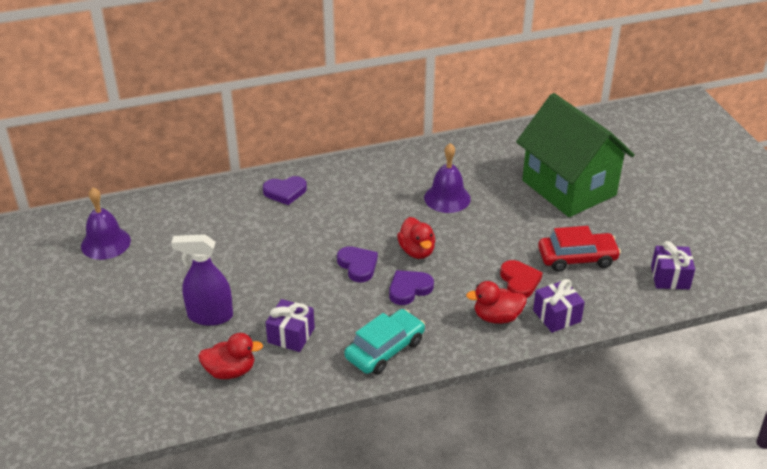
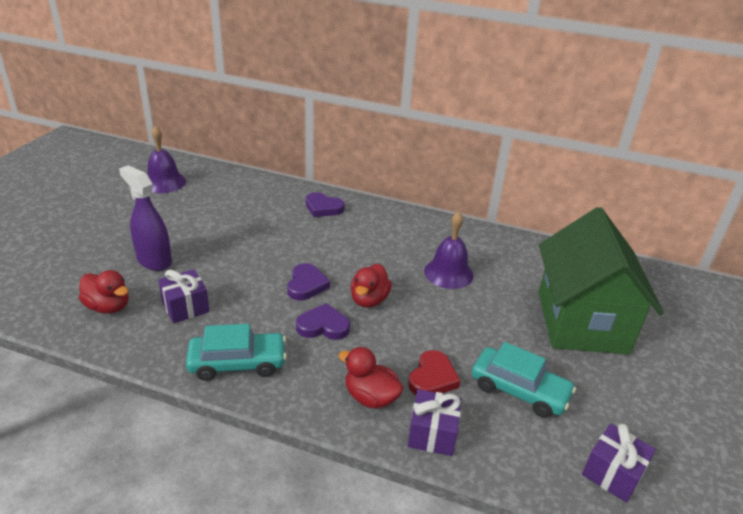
camera: 35 degrees right, 5 degrees down
(577, 258) = (519, 390): red car -> turquoise car

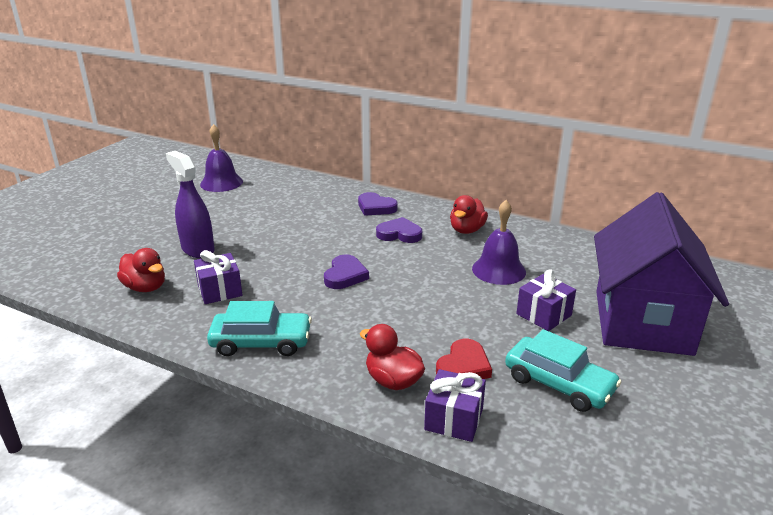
camera: 10 degrees right, 5 degrees down
(323, 326) = (355, 313): purple heart -> purple heart (399, 234)
(369, 300) = (408, 291): red duck -> red duck (467, 230)
(581, 322) = (642, 322): green house -> purple house
(612, 473) = (655, 472): purple gift -> purple gift (543, 315)

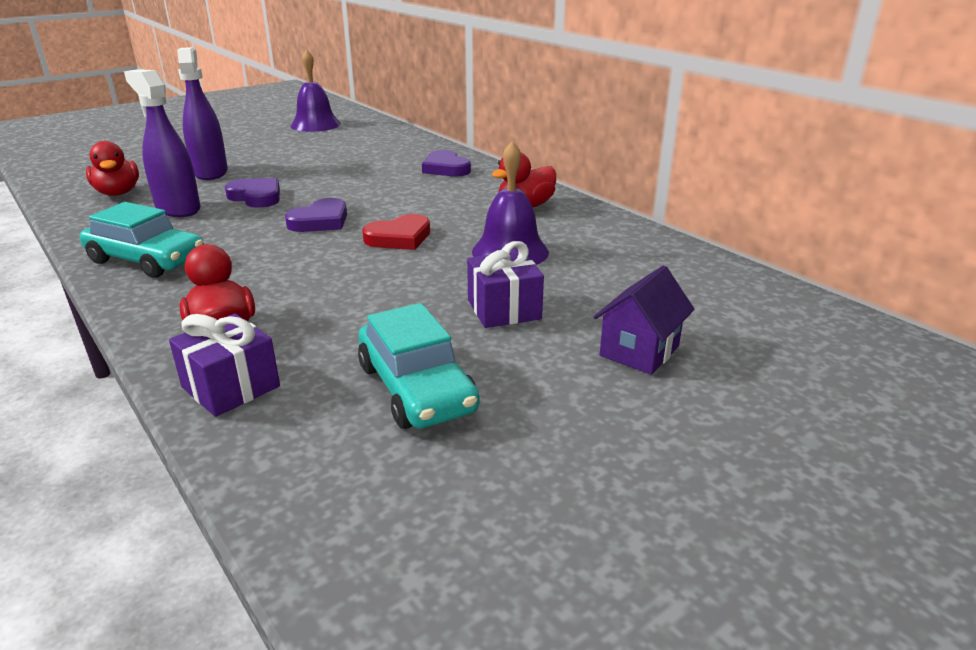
camera: 25 degrees right, 0 degrees up
(220, 290) = (178, 209): purple gift -> purple spray bottle
(399, 234) = (437, 196): purple heart -> purple heart (256, 197)
(463, 366) = (322, 337): red heart -> red heart (399, 238)
(642, 322) = (639, 351): purple house -> purple house, size x0.42

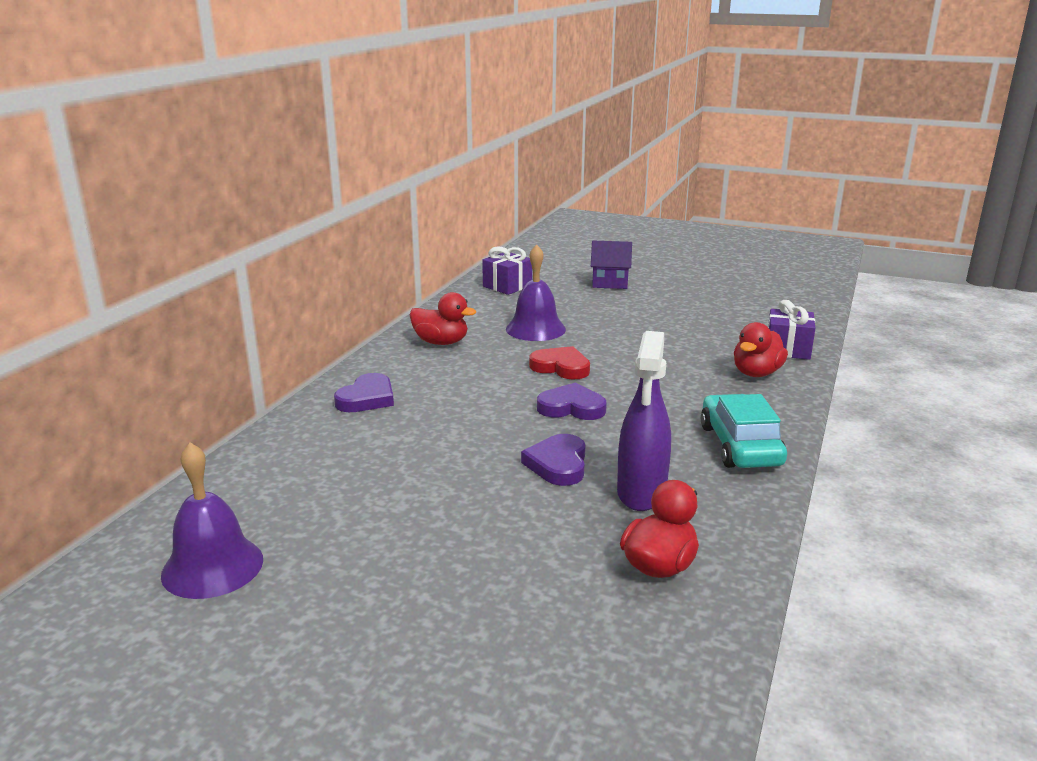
camera: 120 degrees left, 5 degrees down
(210, 172) = (521, 538): purple spray bottle -> none
(417, 388) = (714, 314): turquoise car -> none
(504, 309) = (615, 314): purple gift -> purple gift (507, 286)

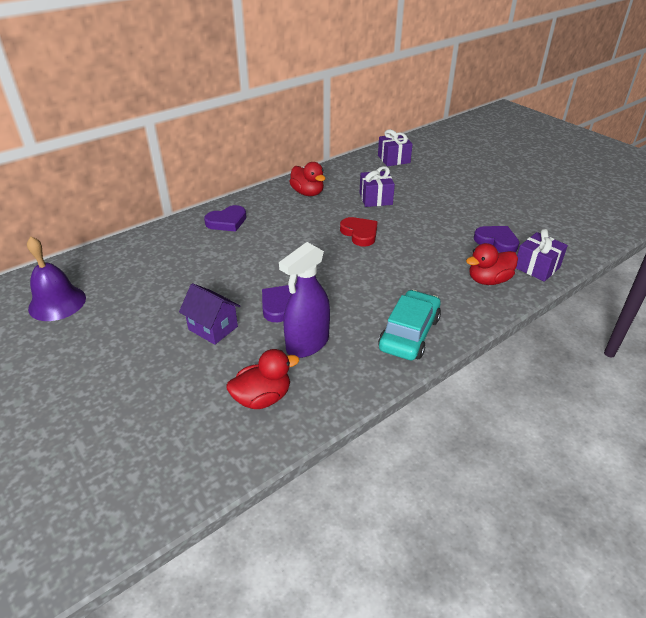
camera: 30 degrees right, 15 degrees up
(535, 329) = (375, 199): purple bell -> purple gift
(571, 407) = (333, 266): purple heart -> purple heart (496, 241)
(610, 283) = (467, 174): purple house -> purple house (213, 328)

